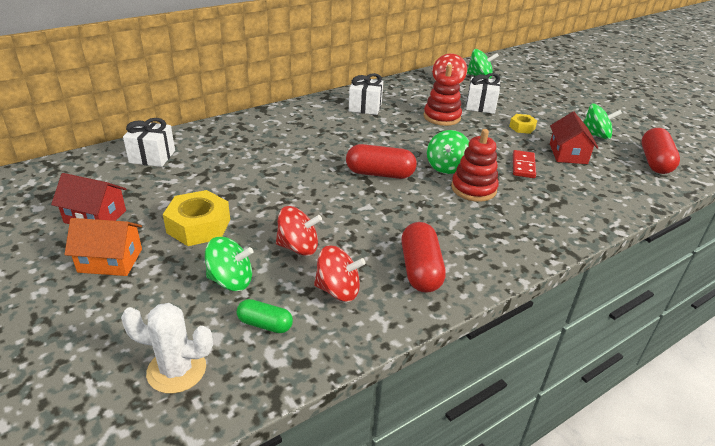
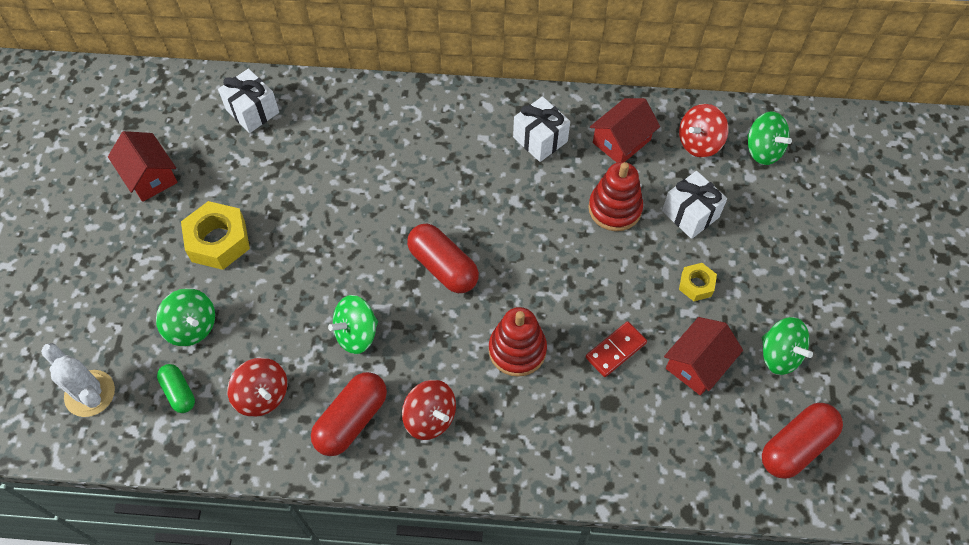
camera: 40 degrees right, 25 degrees up
(110, 260) = (125, 242): orange house -> none
(298, 247) = (275, 322): red spinning top -> red spinning top (430, 417)
(409, 94) = (621, 141): none -> red house
(446, 167) = (525, 298): green spinning top -> green spinning top (356, 334)

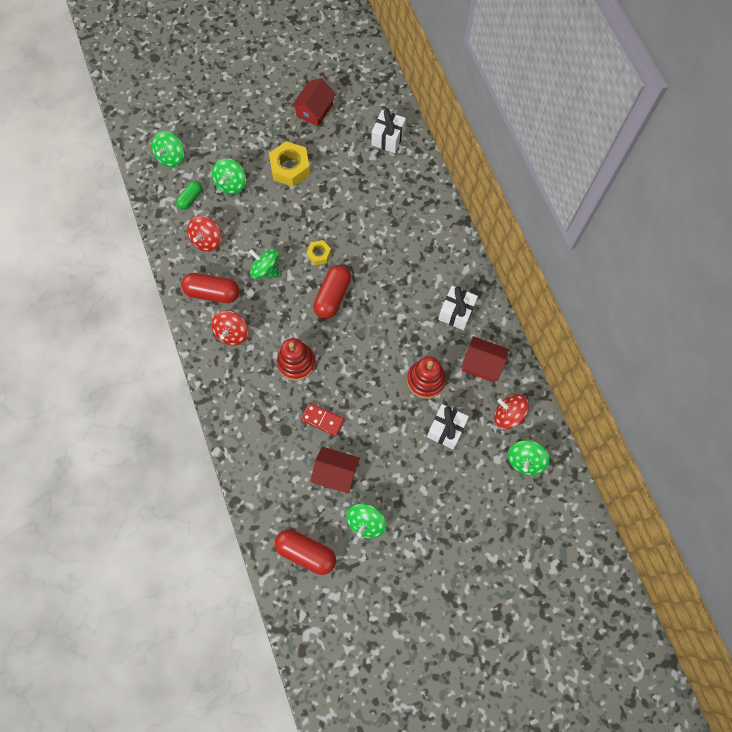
camera: 65 degrees right, 10 degrees up
(90, 393) = (171, 157): white cactus -> green spinning top
(696, 285) = (393, 452): yellow nut -> yellow nut (319, 254)

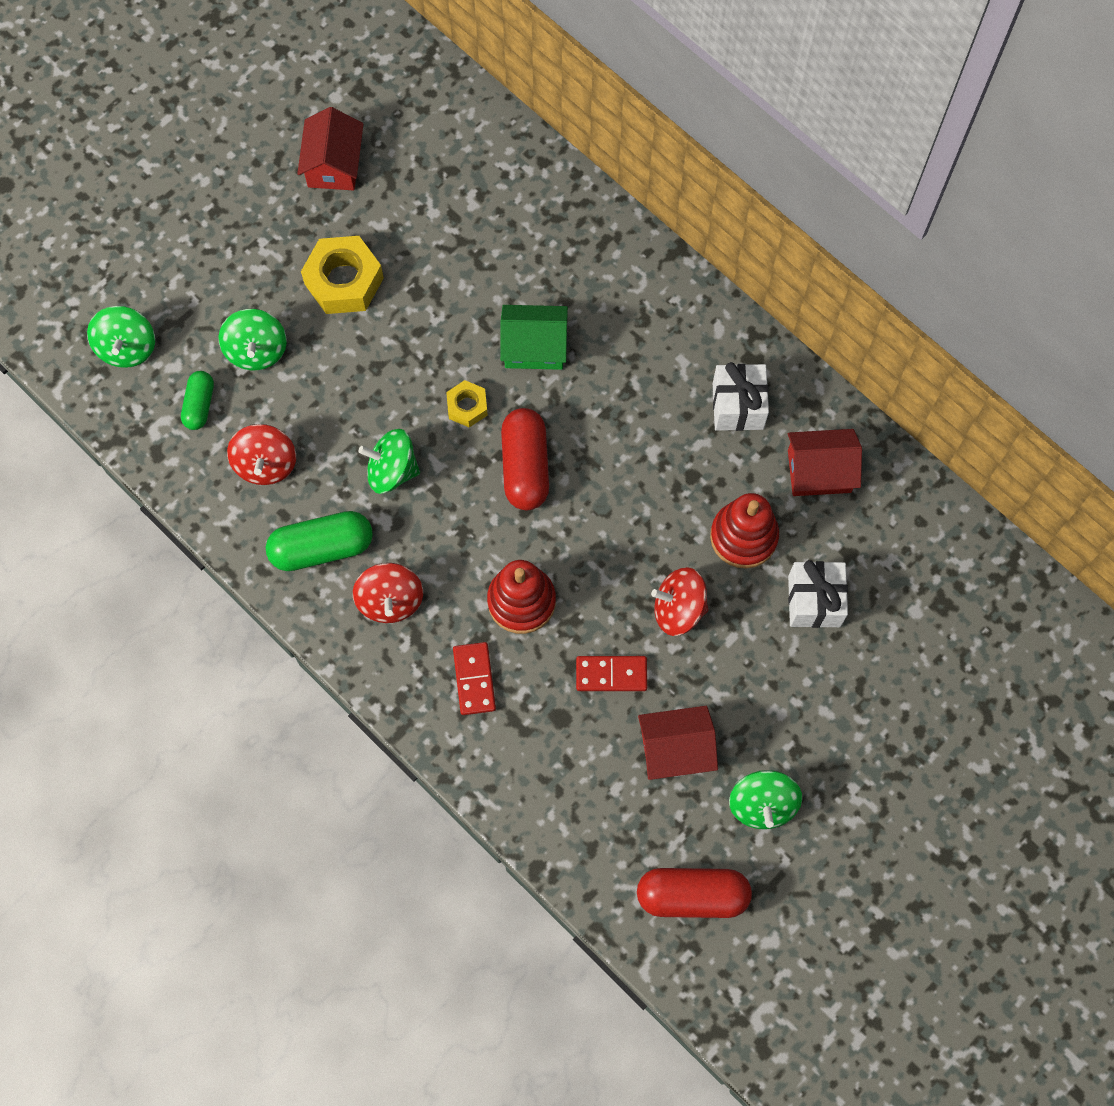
camera: 25 degrees left, 0 degrees up
(212, 293) = (322, 548): red capsule -> green capsule
(253, 391) = (474, 679): none -> red domino
(367, 239) = (534, 347): none -> green house
(388, 138) = (482, 162): white gift -> none
(508, 415) = (899, 534): red spinning top -> red spinning top (678, 609)
(525, 460) = (958, 594): green spinning top -> none

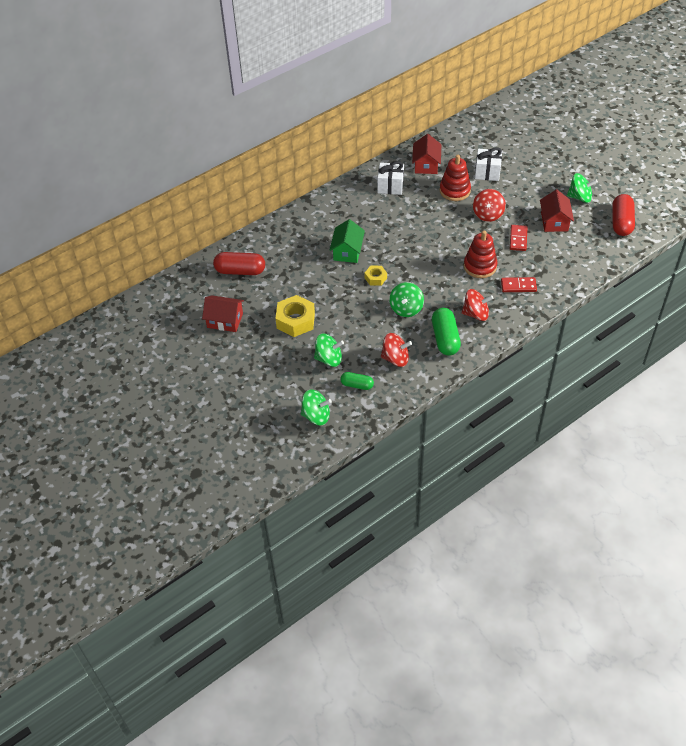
camera: 80 degrees left, 20 degrees down
(525, 466) = (410, 259): red capsule -> red capsule (240, 271)

